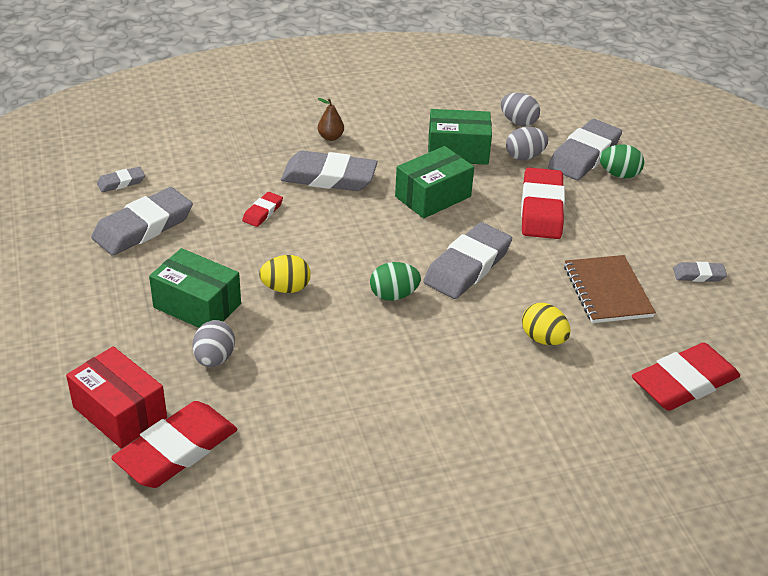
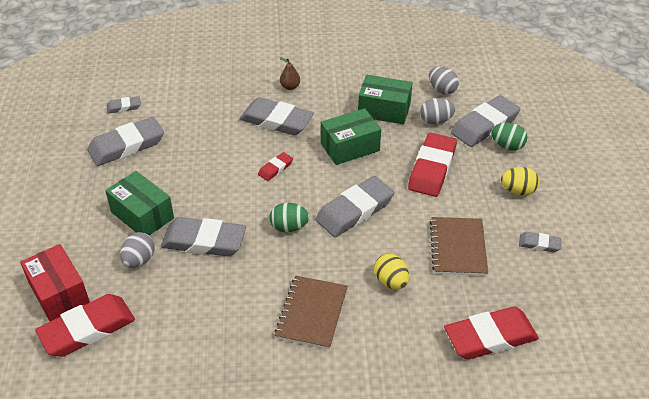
camera: 15 degrees right, 5 degrees up
(262, 212) = (216, 144): red eraser -> red eraser (275, 168)
(286, 288) = (211, 210): yellow egg -> yellow egg (518, 191)
(291, 325) = (204, 241): none -> grey eraser
(461, 388) = (311, 313): none -> brown notebook

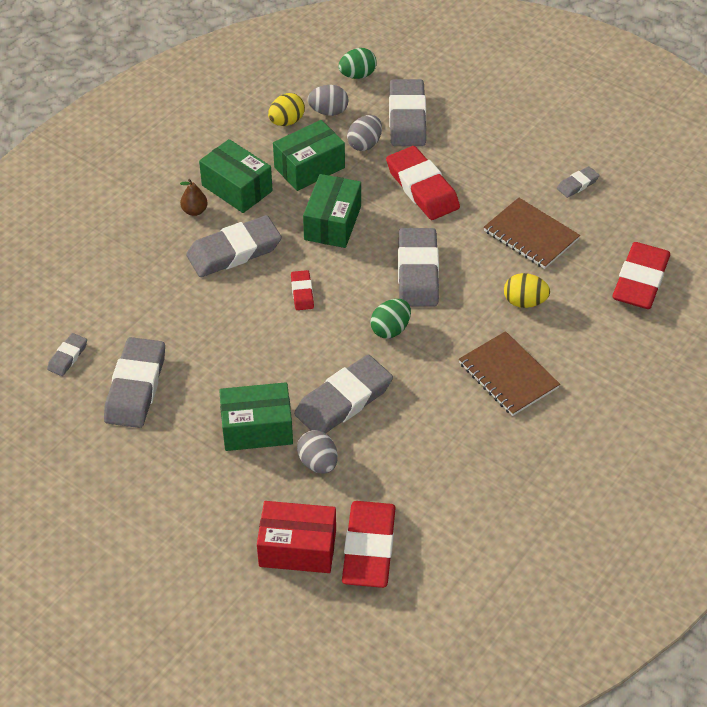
camera: 50 degrees left, 5 degrees up
(329, 92) = (237, 188): none -> green box
(507, 146) = (448, 123): green egg -> green egg (357, 75)
(518, 191) = (507, 154): yellow egg -> yellow egg (286, 122)

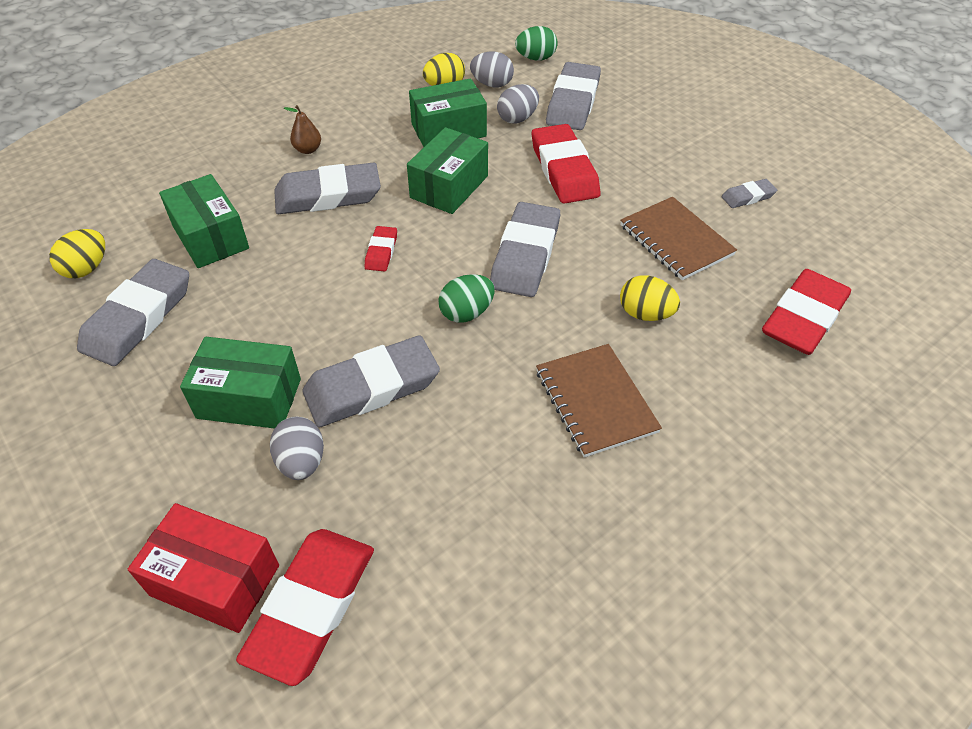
camera: 15 degrees right, 0 degrees up
(67, 357) = (86, 268): grey eraser -> yellow egg
(237, 188) = (363, 136): green box -> green box (210, 237)

